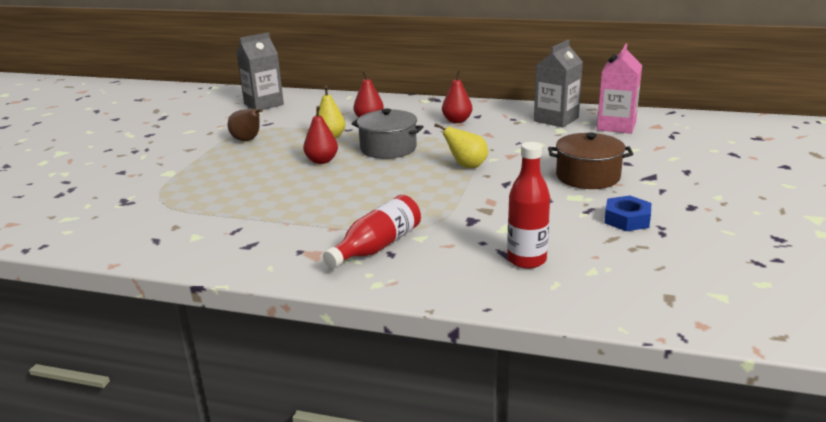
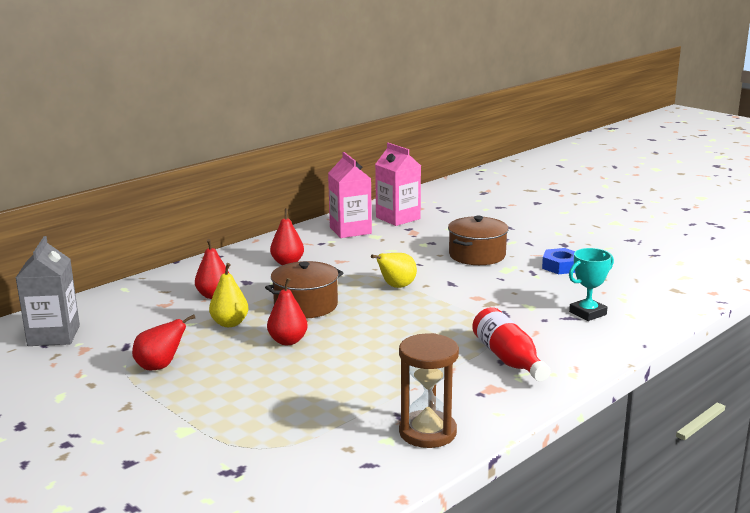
camera: 60 degrees left, 5 degrees down
(217, 247) = (427, 432): none -> brown hourglass
(247, 140) = (160, 366): brown pear -> red pear
(388, 148) = (306, 305): grey pot -> brown pot
(526, 260) = (587, 313): red bottle -> turquoise trophy
(556, 119) = (350, 230): grey carton -> pink carton

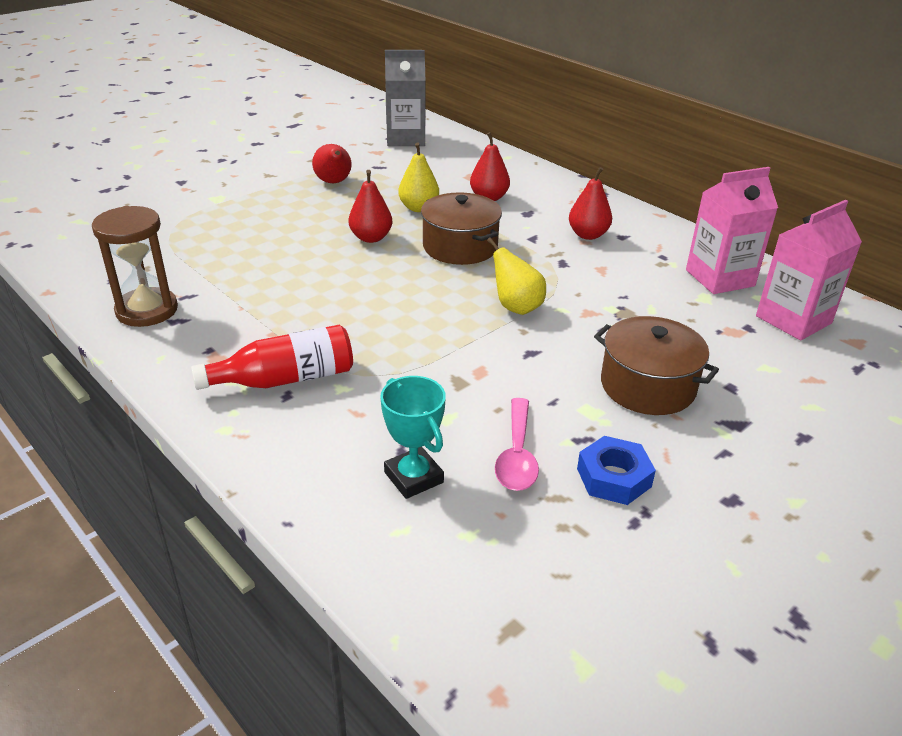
camera: 90 degrees right, 15 degrees up
(554, 288) = (517, 455): none -> pink spoon

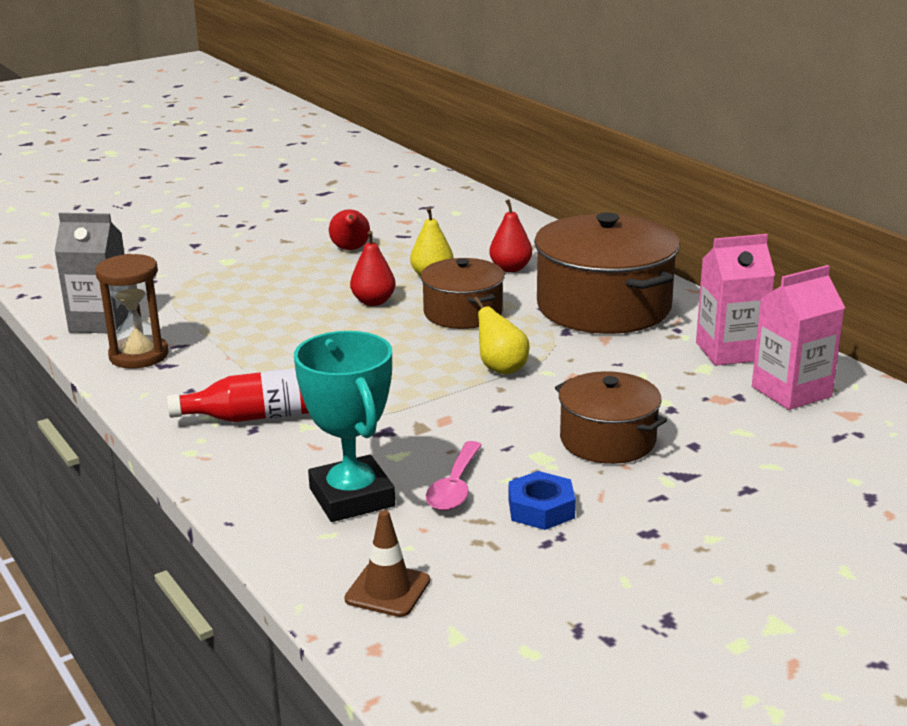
camera: 10 degrees right, 10 degrees down
(405, 139) = (440, 209): grey carton -> grey carton (101, 322)
(414, 477) = (352, 497): turquoise trophy -> turquoise trophy, size x1.64
(488, 605) = (387, 590): none -> brown traffic cone
(588, 235) = (604, 307): red pear -> brown pot

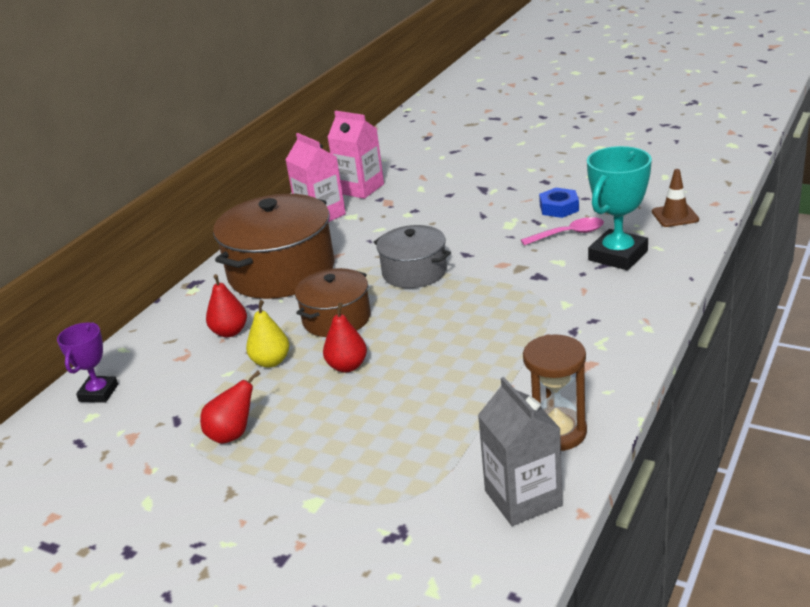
camera: 115 degrees left, 5 degrees up
(255, 416) = (578, 327): red bottle -> none
(486, 217) = (99, 393): none -> purple trophy
(501, 368) = (414, 272): yellow pear -> grey pot
(607, 440) = (470, 214): brown pot -> none

